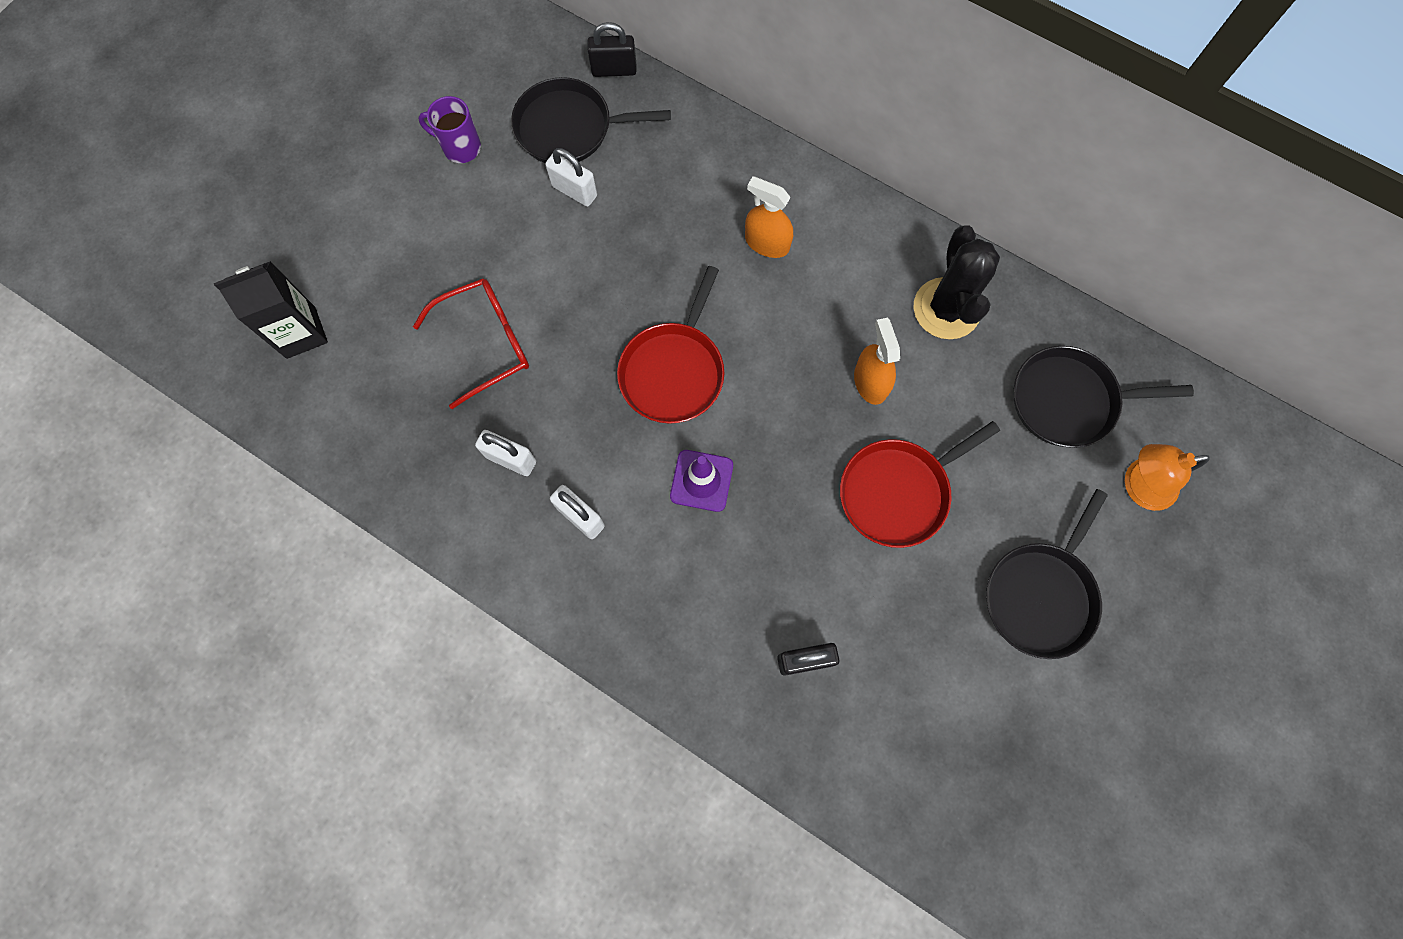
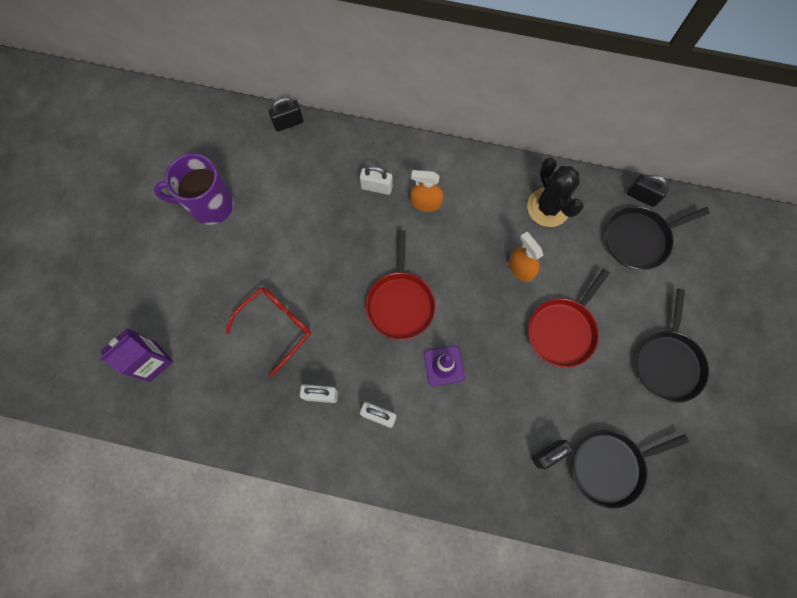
camera: 20 degrees left, 0 degrees up
(301, 333) = (153, 361): black carton -> purple carton
(460, 147) = (209, 205): purple mug -> purple mug, size x1.76
(569, 128) = (275, 170): black pan -> black pan (610, 466)
(574, 191) = (294, 209): white padlock -> white padlock (376, 187)
(1097, 340) = (641, 196): none -> black padlock
(1139, 486) = (698, 276): orange lamp -> none

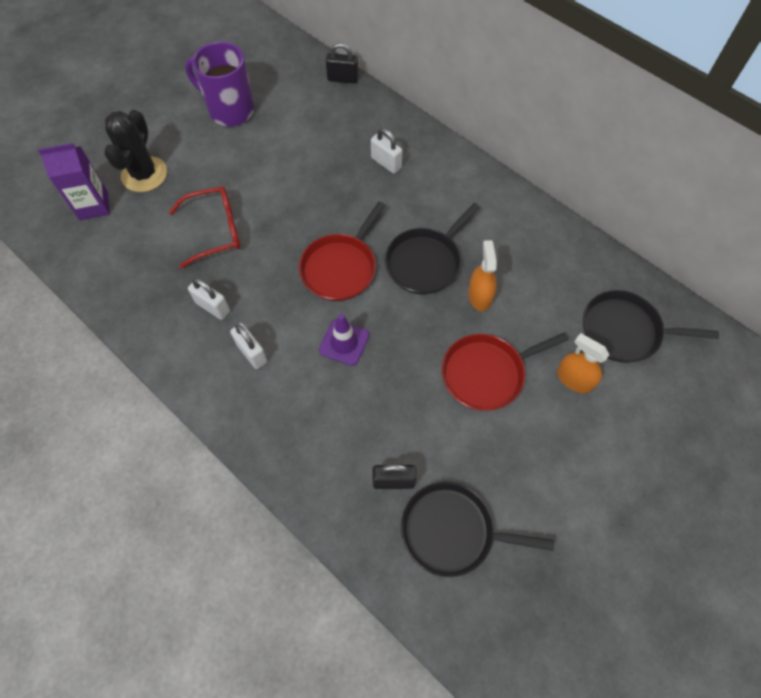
camera: 30 degrees right, 10 degrees down
(426, 203) = (423, 196): orange spray bottle -> orange spray bottle (574, 379)
(548, 207) = (544, 256): black cactus -> black cactus (144, 174)
(641, 196) = (652, 293): black padlock -> none
(668, 362) = (583, 464): black pan -> black pan (425, 262)

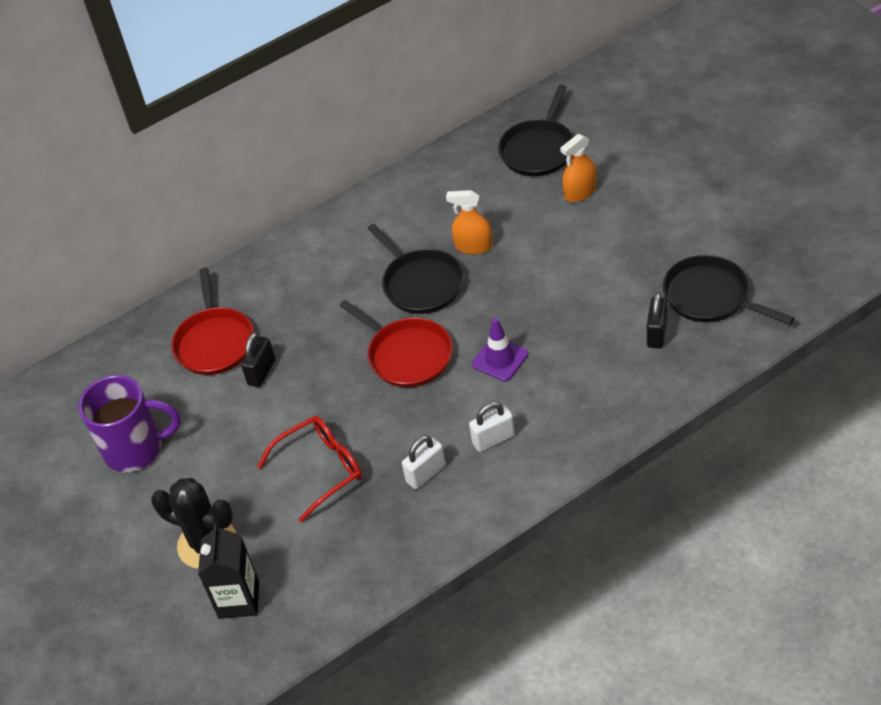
camera: 70 degrees left, 15 degrees down
(93, 206) = (239, 600): purple carton -> black carton
(215, 231) = (320, 469): red glasses -> red glasses turned 60 degrees clockwise
(230, 110) = (136, 449): purple mug -> purple mug turned 135 degrees counterclockwise
(343, 79) = (132, 332): black padlock -> black padlock (261, 372)
(386, 163) = (277, 303): white padlock -> none
(452, 531) = (710, 296): black pan -> black pan turned 105 degrees clockwise
(486, 373) = (560, 252): red pan -> red pan (214, 342)

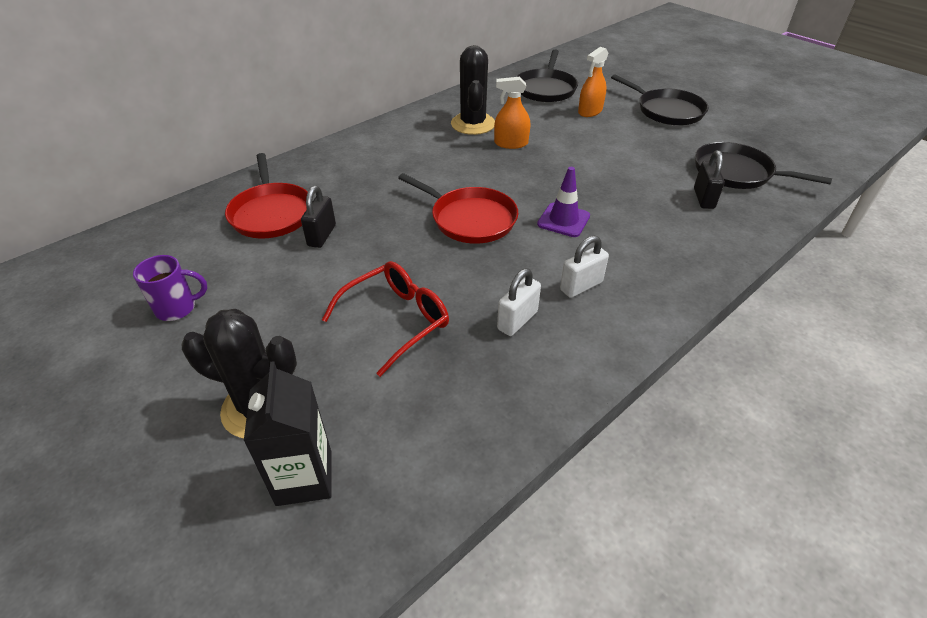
camera: 15 degrees left, 5 degrees down
(136, 449) = (177, 308): purple mug -> purple mug, size x0.57
(420, 283) = (470, 168): black pan -> black pan (667, 111)
(437, 213) = (473, 124): none -> black cactus

